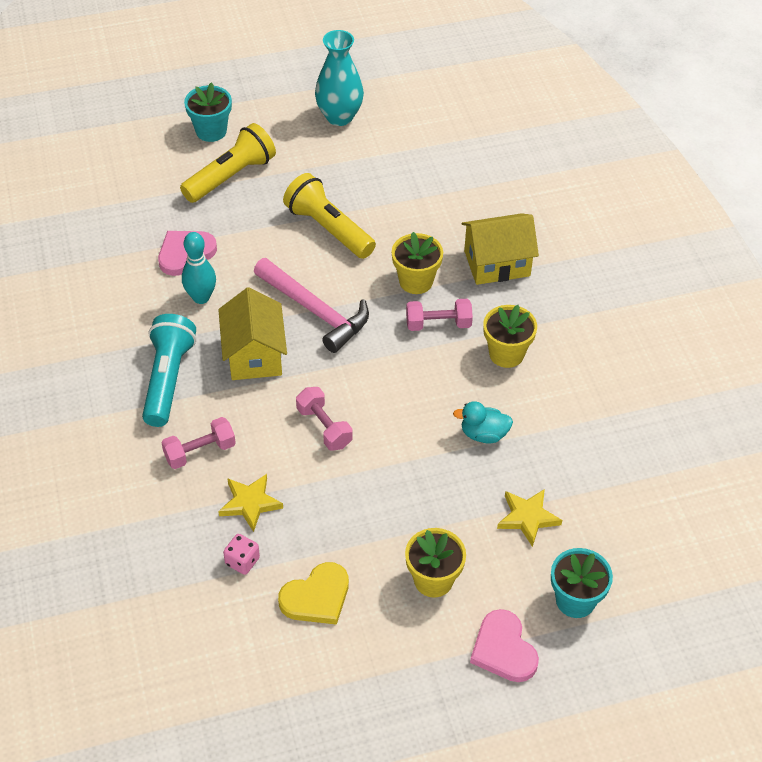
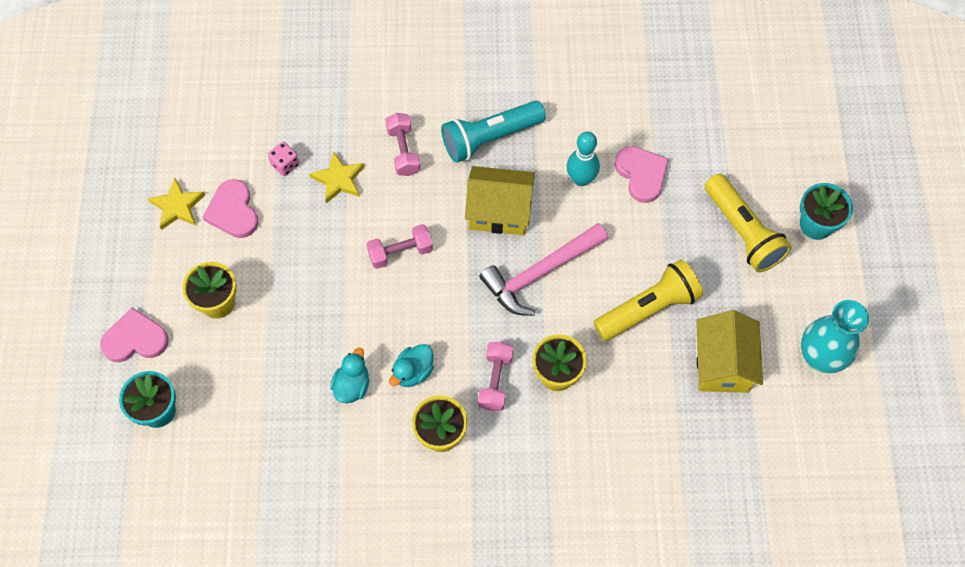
camera: 105 degrees right, 15 degrees up
(167, 379) = (490, 138): turquoise flashlight -> turquoise flashlight turned 135 degrees clockwise
(316, 597) = (233, 211): yellow heart -> pink heart
(451, 388) = (413, 372): none -> turquoise duck
(497, 263) = (563, 461): yellow house -> yellow house (722, 364)
(527, 518) = (251, 396): yellow star -> yellow star (177, 206)

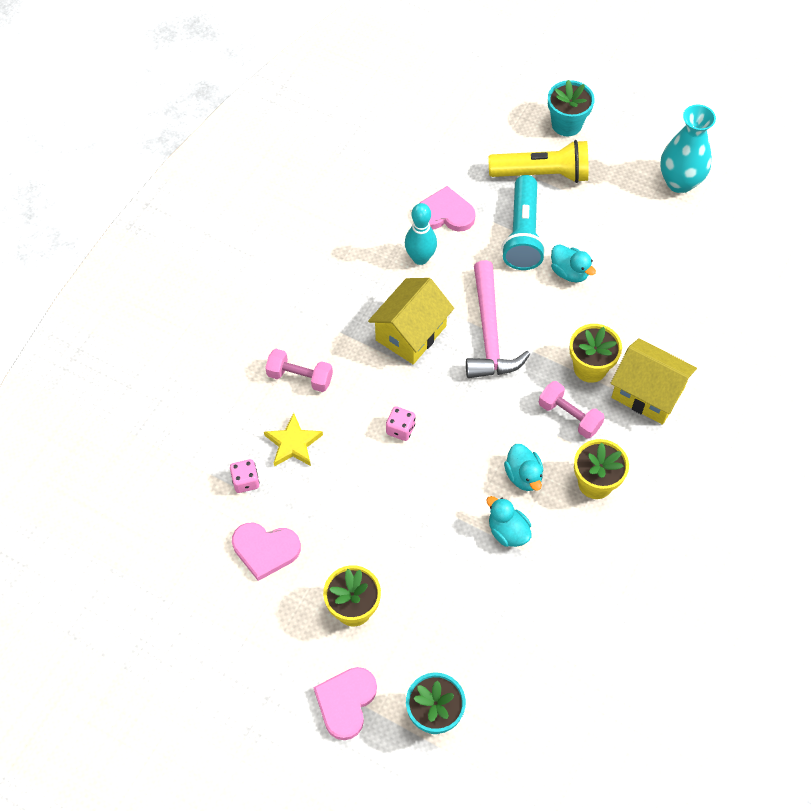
camera: 60 degrees left, 5 degrees down
(177, 206) = (226, 598): yellow star -> none
(400, 252) = (400, 429): pink dumbbell -> pink dice
(490, 138) = (334, 304): turquoise flashlight -> turquoise flashlight (523, 234)
(648, 308) = (569, 272): yellow flashlight -> turquoise duck
(722, 364) = (648, 248): yellow house -> yellow house (647, 393)

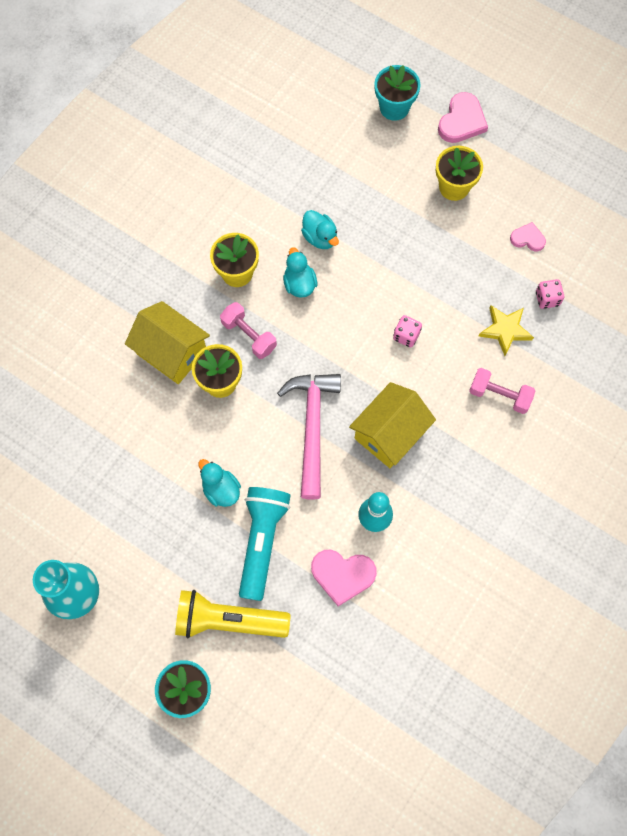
camera: 175 degrees left, 10 degrees up
(265, 550) = (527, 238): pink heart -> pink heart, size x0.60

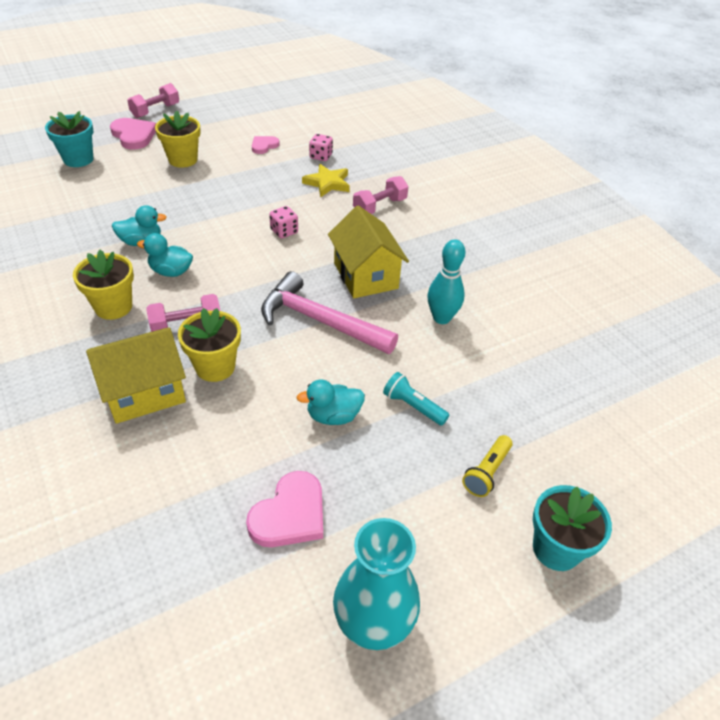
camera: 65 degrees left, 25 degrees down
(228, 620) = (487, 472): yellow flashlight -> yellow flashlight, size x0.52
(261, 541) = (413, 406): turquoise flashlight -> turquoise flashlight, size x0.52
(342, 575) = (484, 360): pink heart -> pink heart (290, 514)
(517, 107) = (155, 111): none -> pink dumbbell

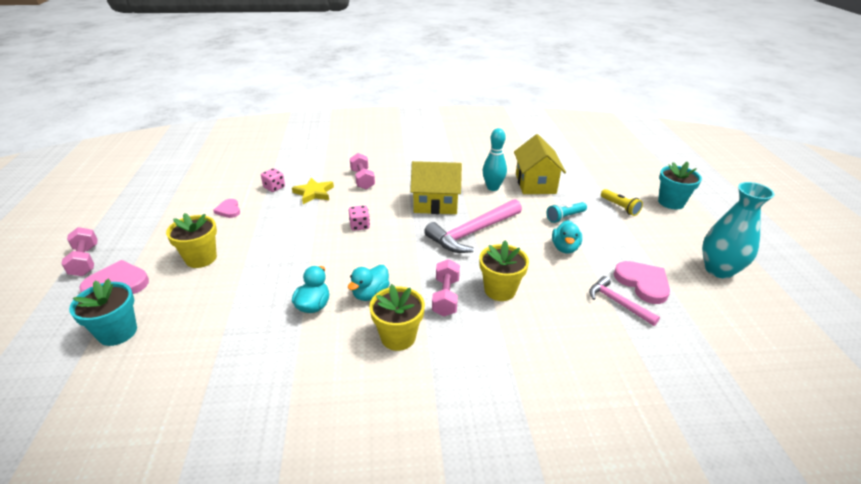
camera: 65 degrees left, 10 degrees down
(144, 392) = (514, 333): yellow house -> yellow house (535, 183)
(233, 487) = (618, 303): none -> pink hammer

